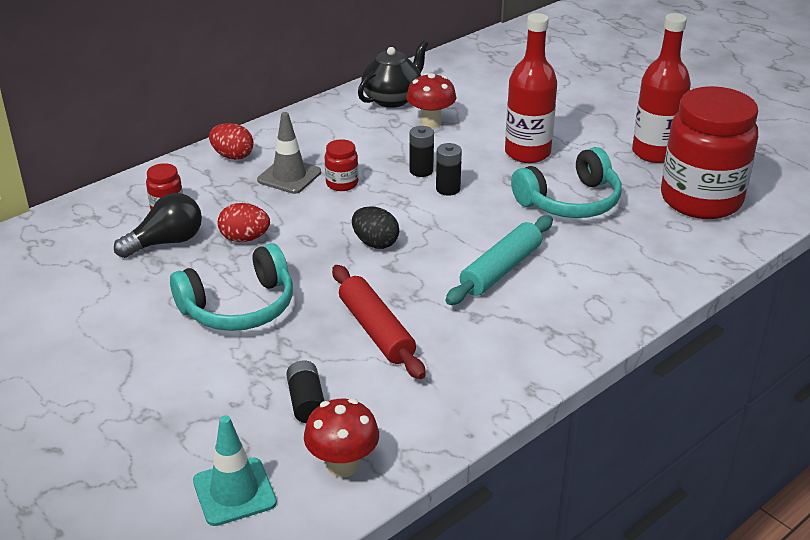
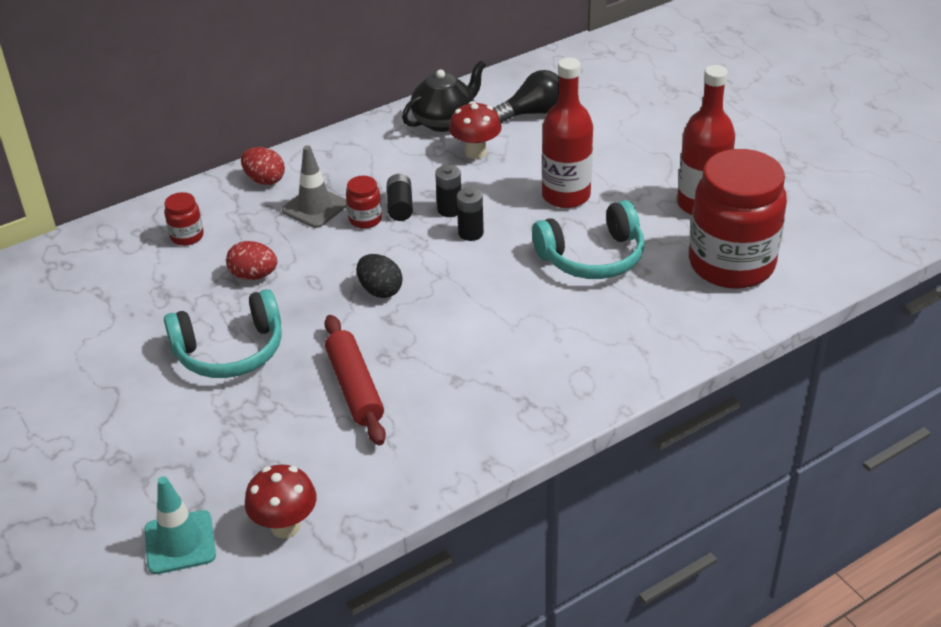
camera: 10 degrees right, 5 degrees up
(166, 242) = (177, 274): black light bulb -> black light bulb (532, 113)
(306, 402) = (268, 458): black battery -> black battery (400, 206)
(501, 269) = (497, 330): turquoise rolling pin -> none

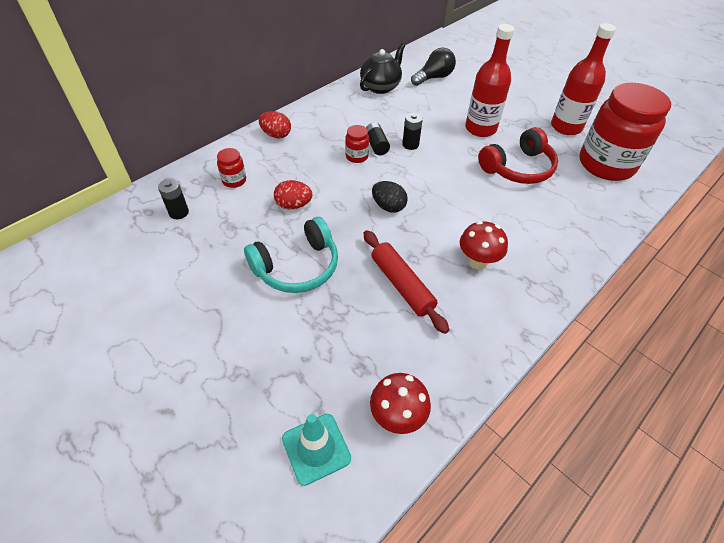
camera: 15 degrees left, 10 degrees up
(315, 207) = (318, 151): grey traffic cone -> none
(471, 233) = (431, 159): black battery -> black battery (179, 212)
(476, 152) = (410, 105): red mushroom -> red mushroom (477, 262)
(592, 257) = (518, 168): turquoise headphones -> red headphones

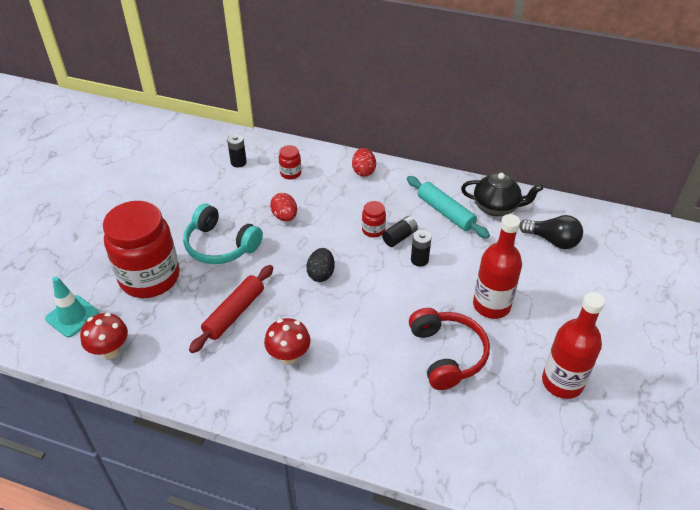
camera: 65 degrees right, 5 degrees down
(366, 111) = (445, 212): none -> turquoise rolling pin
(518, 168) = (447, 354): red headphones -> red headphones turned 135 degrees counterclockwise
(606, 164) = (517, 437): red jar -> red jar (150, 277)

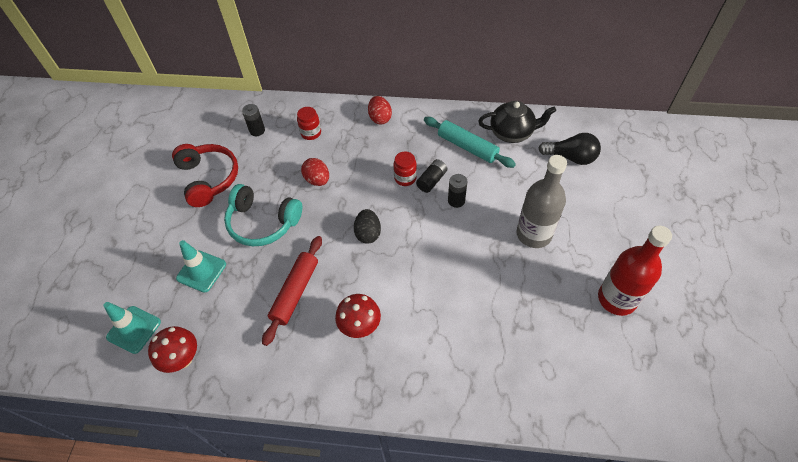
camera: 10 degrees left, 10 degrees up
(150, 277) = (201, 271): red jar -> turquoise traffic cone
(447, 354) = (507, 293): red headphones -> red headphones (208, 178)
(491, 305) = (534, 234): red bottle -> grey bottle

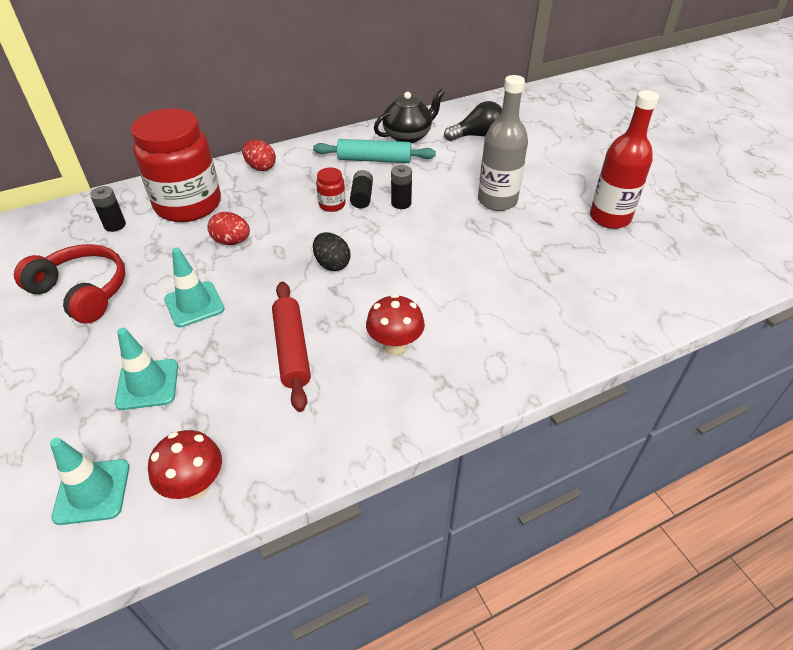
camera: 35 degrees left, 10 degrees down
(263, 223) = (194, 304): turquoise headphones -> turquoise traffic cone
(311, 133) = (188, 205): red jar -> red jar, size x2.46

